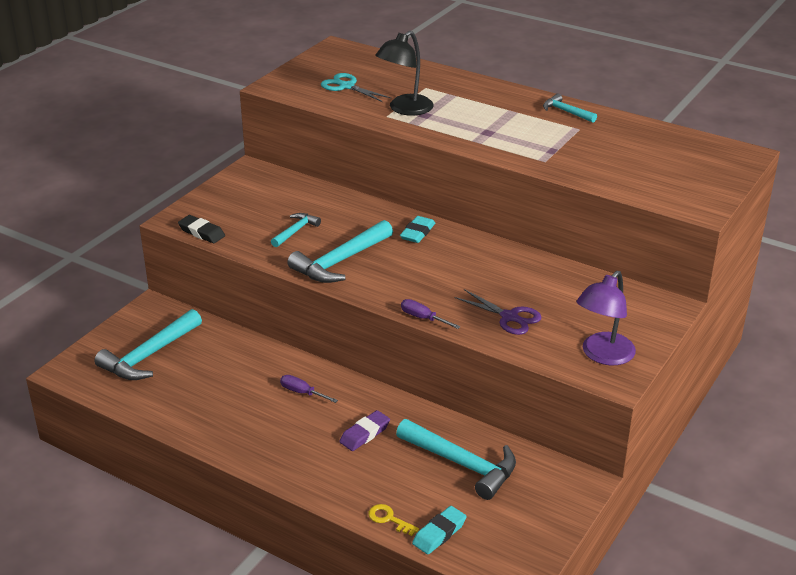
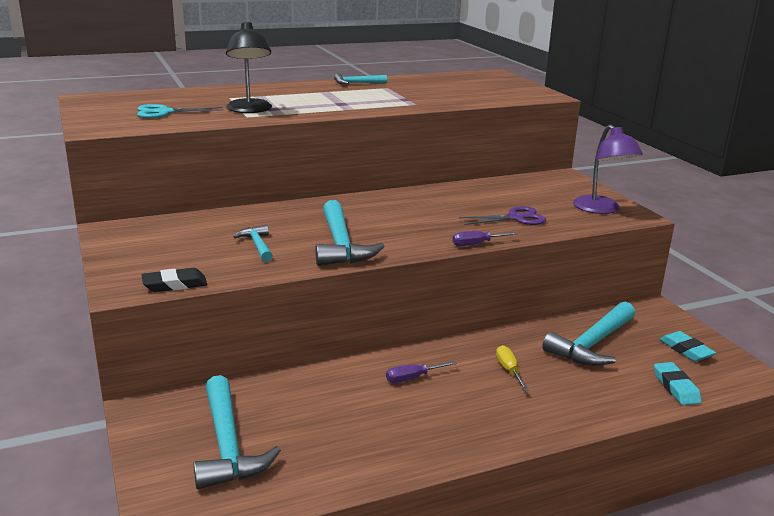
camera: 55 degrees left, 10 degrees down
(364, 434) = (509, 370): purple eraser -> yellow screwdriver
(389, 519) = (639, 403): yellow key -> none
(417, 233) = (348, 207): turquoise eraser -> turquoise eraser (686, 350)
(461, 464) = (592, 344): turquoise hammer -> turquoise hammer turned 150 degrees clockwise

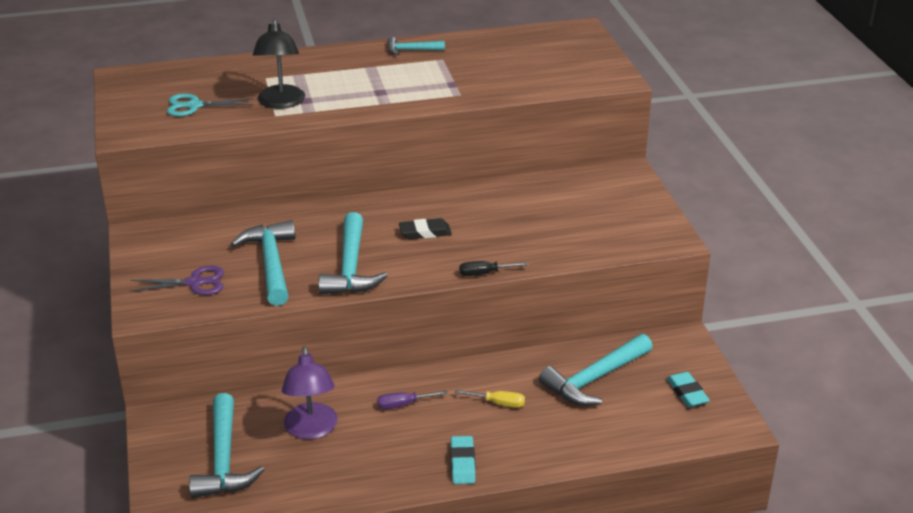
camera: 10 degrees right, 10 degrees up
(175, 285) = (187, 310): black eraser -> black eraser (425, 232)
(257, 245) = (271, 264): turquoise hammer -> turquoise hammer, size x1.86
(477, 244) = (485, 273): purple screwdriver -> black screwdriver
(509, 370) = (498, 403): yellow screwdriver -> yellow screwdriver turned 105 degrees clockwise
(516, 218) = (542, 238): purple scissors -> purple scissors (194, 283)
(601, 209) = (641, 229): purple lamp -> purple lamp (311, 430)
(676, 387) = (652, 434): turquoise eraser -> turquoise eraser (462, 463)

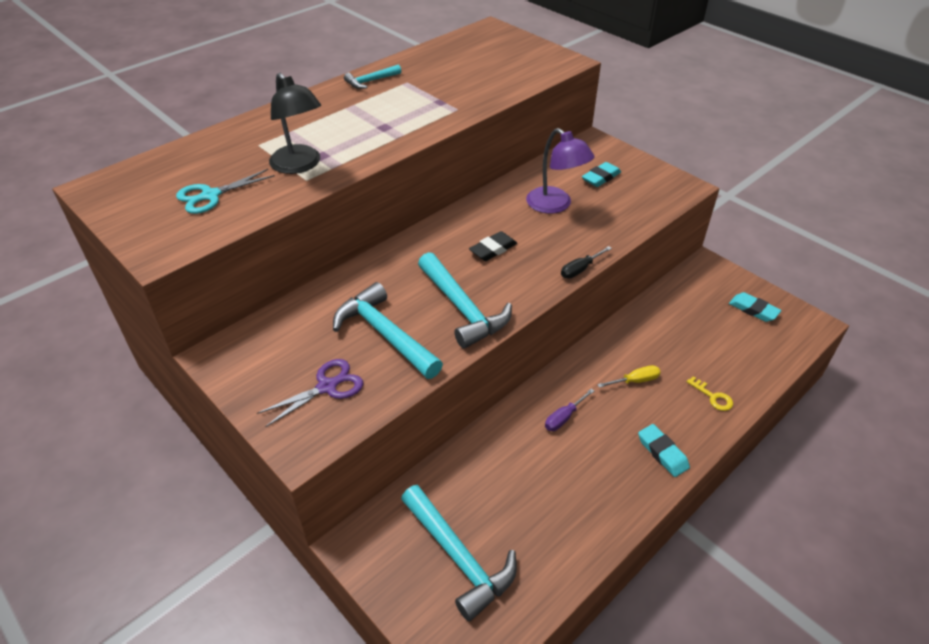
camera: 30 degrees left, 10 degrees up
(311, 430) = (510, 482): purple lamp -> purple lamp (555, 205)
(558, 443) = (713, 397): none -> yellow key
(595, 379) = (681, 326): turquoise hammer -> none
(596, 206) = (601, 177): none -> turquoise eraser

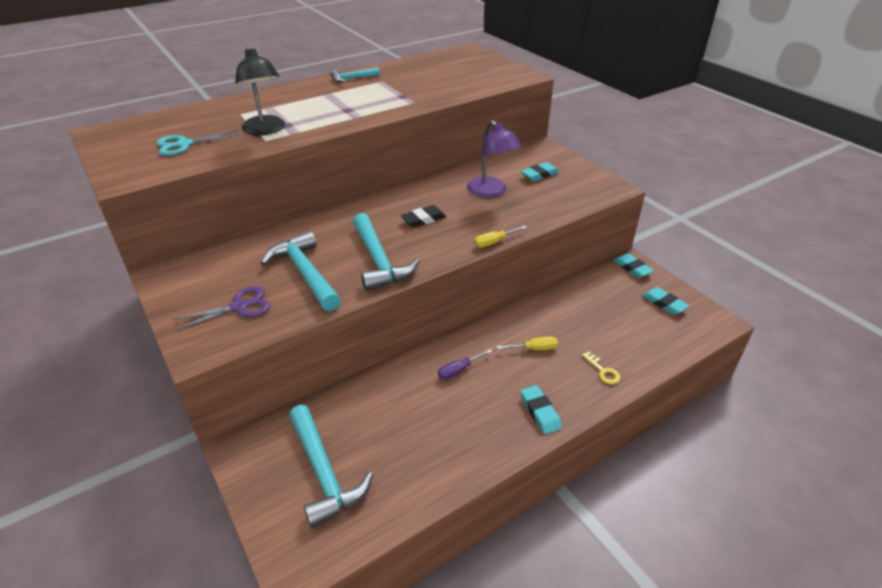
camera: 10 degrees right, 5 degrees down
(580, 269) = (494, 242): black screwdriver -> yellow screwdriver
(710, 272) = (632, 268): none -> turquoise eraser

